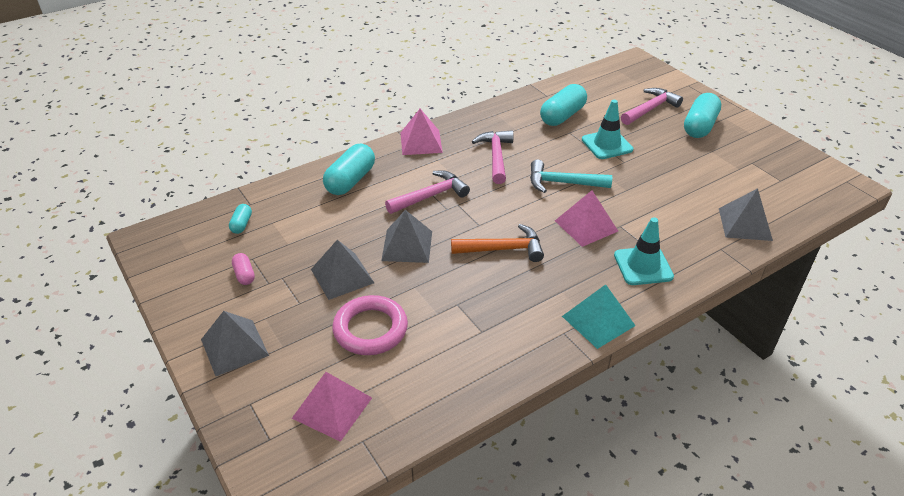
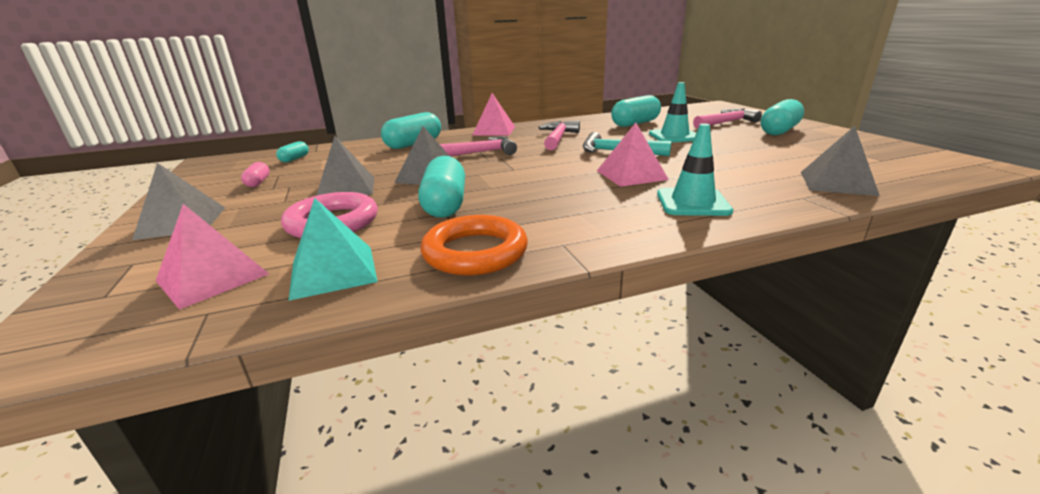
camera: 15 degrees right, 15 degrees down
(449, 292) = (445, 204): none -> turquoise capsule
(503, 249) = (528, 183): orange hammer -> none
(506, 351) = (475, 252): none -> orange ring
(598, 321) = (615, 238): turquoise pyramid -> turquoise pyramid (333, 271)

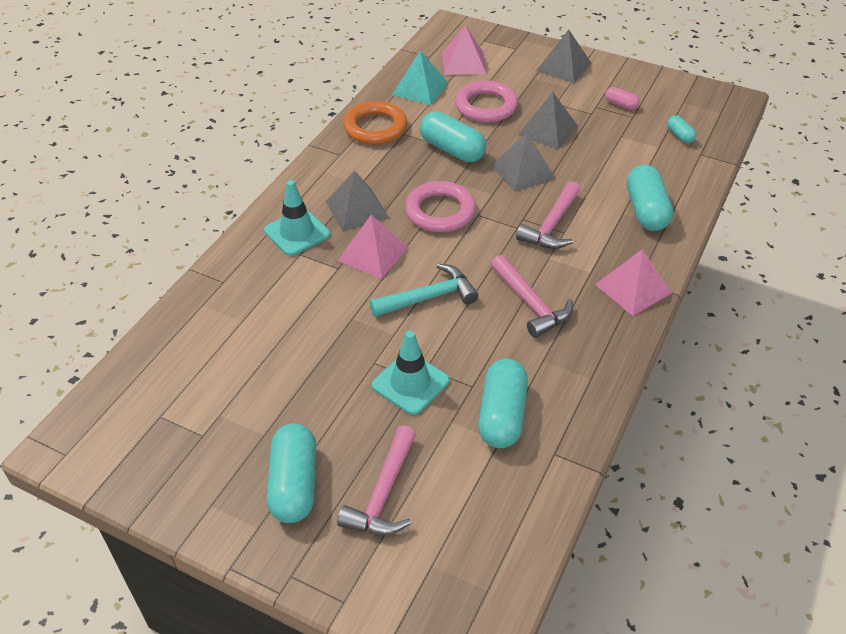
camera: 135 degrees right, 20 degrees up
(538, 177) = (440, 211): none -> pink ring
(837, 183) = (201, 324): grey pyramid -> grey pyramid (357, 209)

